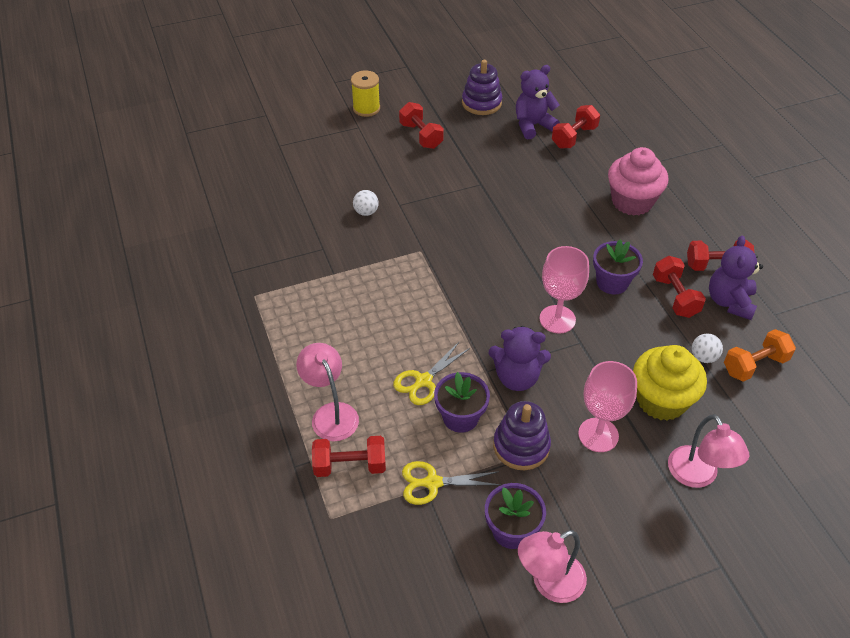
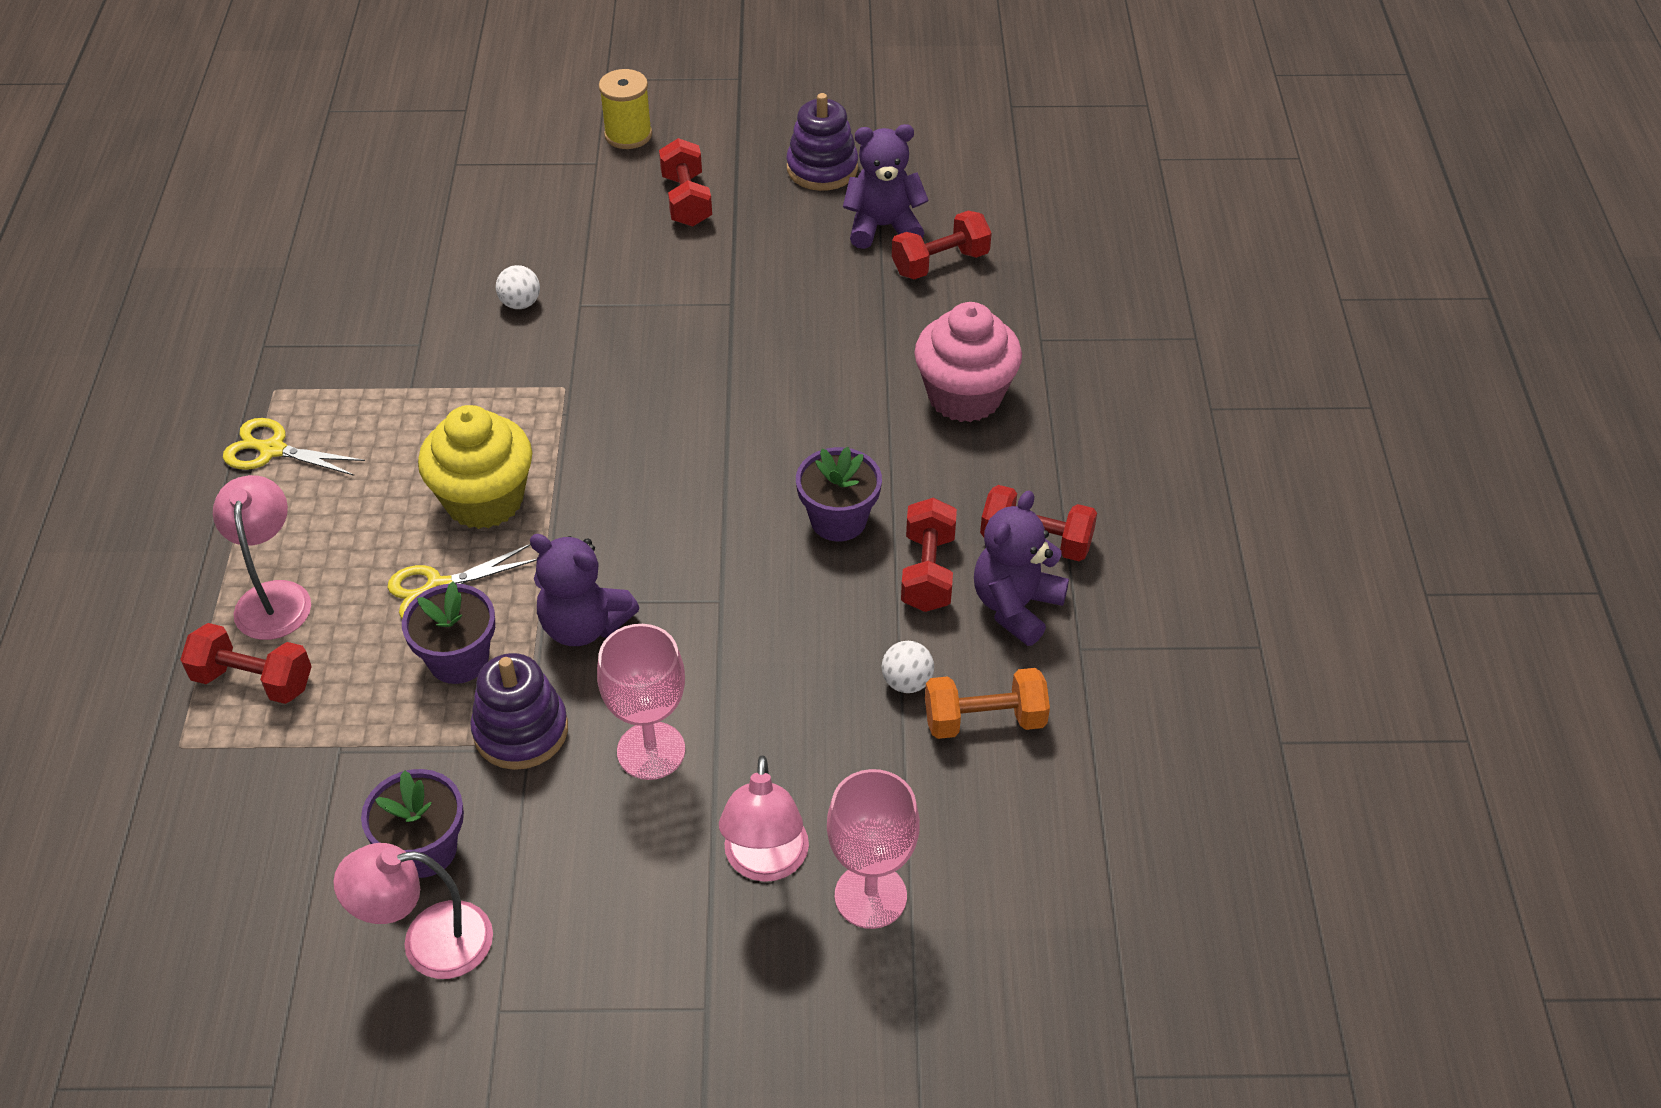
camera: 20 degrees right, 0 degrees up
(432, 483) = (354, 743): yellow scissors -> yellow scissors (272, 450)
(557, 319) = (708, 554): pink goblet -> pink goblet (870, 896)
(661, 400) = (789, 729): yellow cupcake -> yellow cupcake (484, 500)

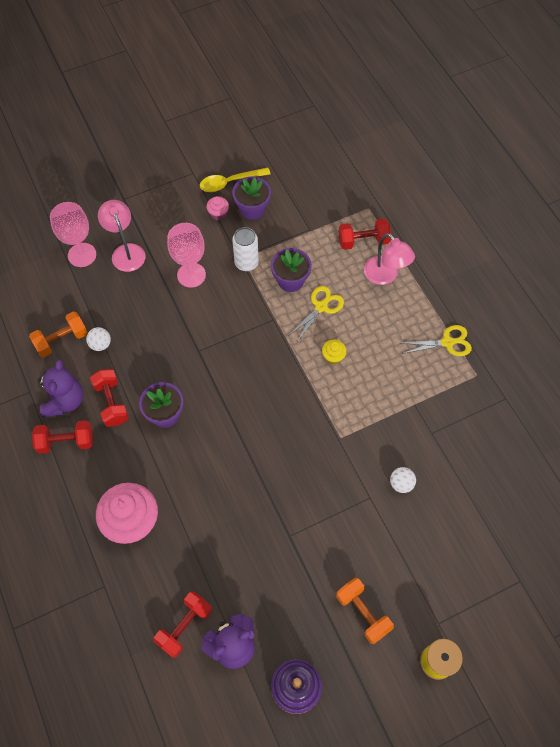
camera: 155 degrees right, 15 degrees up
(428, 942) = (229, 182): pink lamp -> yellow spoon
(484, 500) = (333, 357): yellow cupcake -> yellow cupcake, size x0.45
(507, 870) = (218, 214): none -> pink cupcake
(521, 731) = (246, 263): purple stacking toy -> white can
(584, 625) = (249, 315): purple teddy bear -> none
(686, 200) = (363, 613): red dumbbell -> orange dumbbell

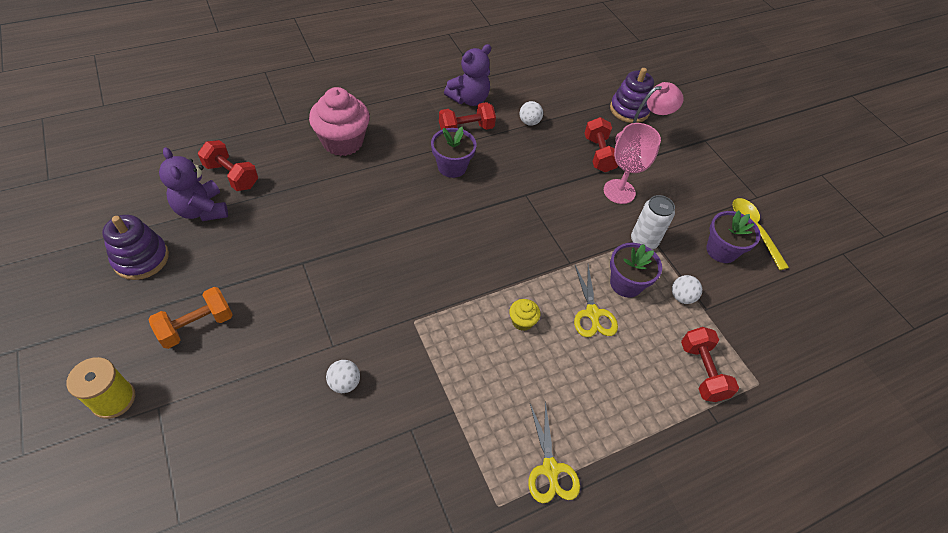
camera: 85 degrees right, 10 degrees down
(61, 340) = (532, 97): orange dumbbell -> none
(65, 401) = (469, 99): purple teddy bear -> purple teddy bear turned 45 degrees counterclockwise
(66, 442) = (428, 100): red dumbbell -> red dumbbell (599, 154)
(82, 255) = (629, 110): pink goblet -> purple stacking toy
(218, 214) = (706, 218): pink cupcake -> none
(300, 244) = (681, 297): none -> white ball
(321, 307) = (592, 314): yellow scissors -> yellow scissors turned 45 degrees clockwise
(385, 276) = (650, 394): pink lamp -> none

